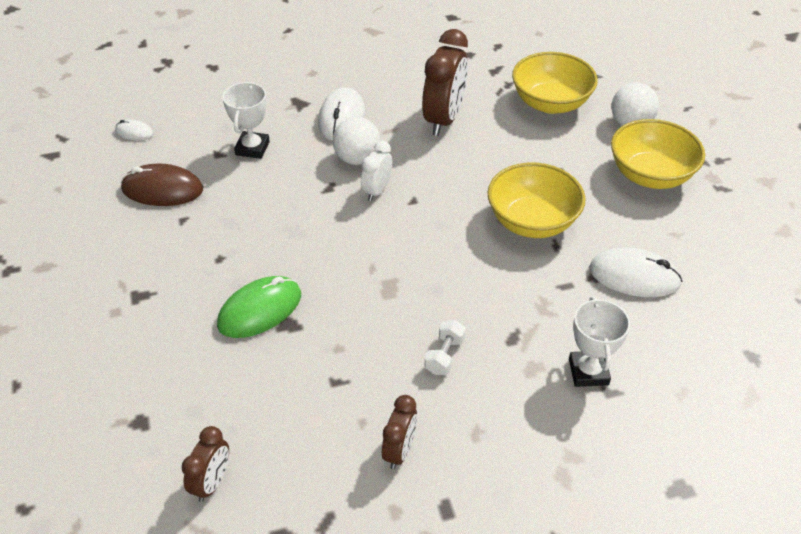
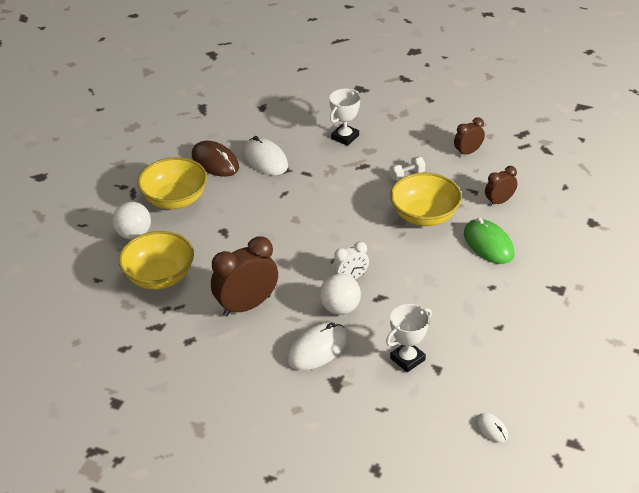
camera: 140 degrees left, 5 degrees down
(162, 189) = (499, 359): brown mouse -> brown mouse (215, 162)
(212, 482) = (568, 182): brown clock -> brown clock (499, 201)
(260, 310) = (488, 244): green mouse -> green mouse turned 60 degrees clockwise
(532, 221) = (280, 211): yellow bowl -> yellow bowl (424, 216)

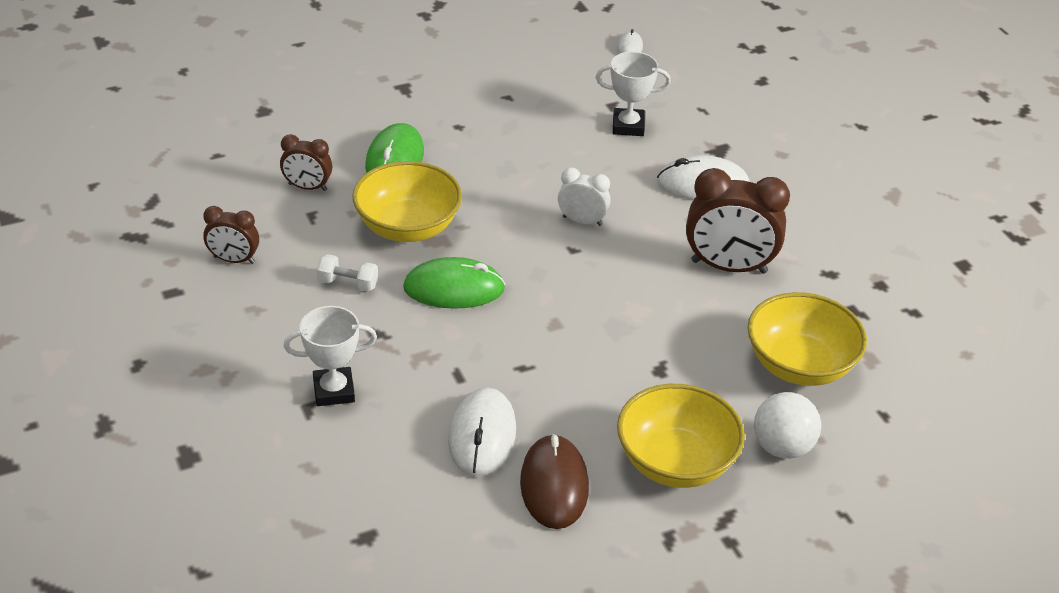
camera: 140 degrees left, 0 degrees up
(340, 308) = (632, 202): white ball -> none
(360, 204) = (454, 288): none -> green mouse

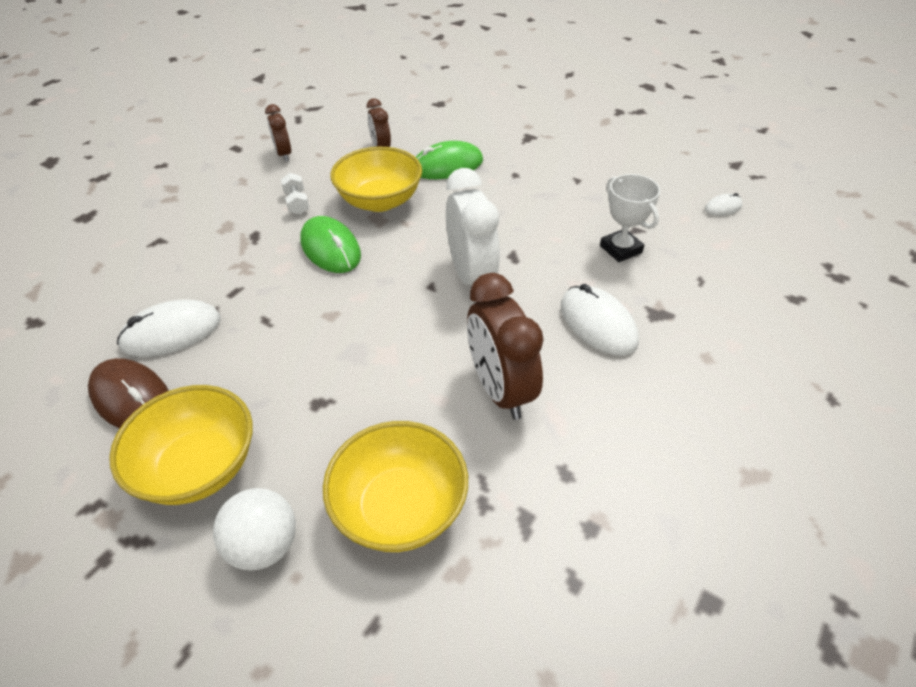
camera: 60 degrees right, 5 degrees up
(334, 391) = (181, 244): white trophy -> none
(554, 485) = (131, 398): brown mouse -> brown mouse turned 75 degrees clockwise
(582, 221) = (471, 276): white clock -> white clock, size x1.81

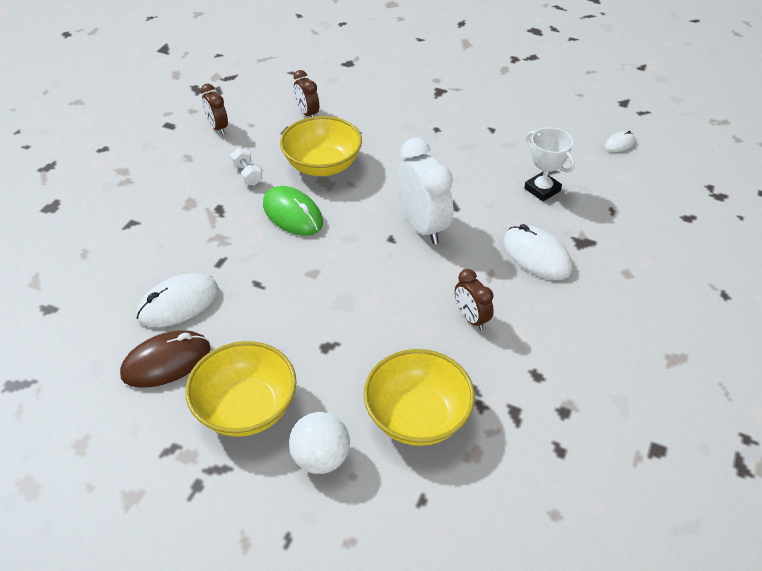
camera: 10 degrees left, 0 degrees up
(131, 398) = (166, 362): brown mouse -> brown mouse turned 60 degrees counterclockwise
(447, 166) = (373, 126): green mouse -> none
(500, 390) = (471, 318): brown clock -> brown clock, size x0.55

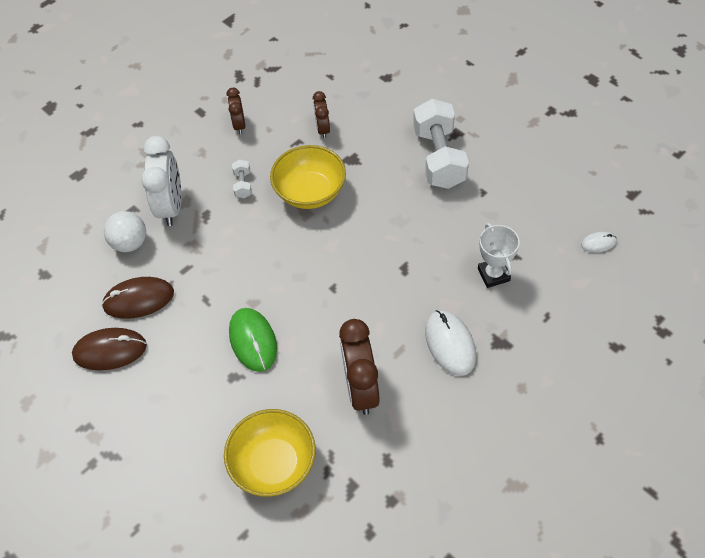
camera: 25 degrees right, 10 degrees up
(178, 303) = (138, 299): white mouse -> brown mouse
(246, 408) = (151, 411): yellow bowl -> none
(292, 214) = (262, 237): green mouse -> green mouse (253, 341)
(321, 458) = (186, 473): white ball -> white ball (130, 243)
(423, 226) = (366, 283): white clock -> white clock (171, 206)
(434, 112) = (439, 158): none -> white dumbbell
(471, 318) = (361, 388): brown clock -> brown clock, size x1.81

